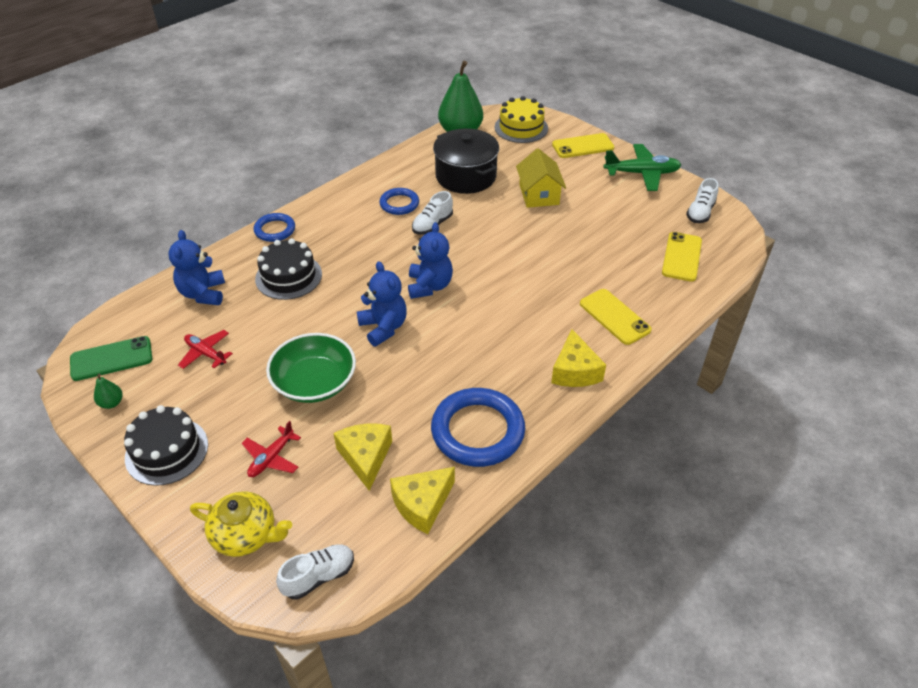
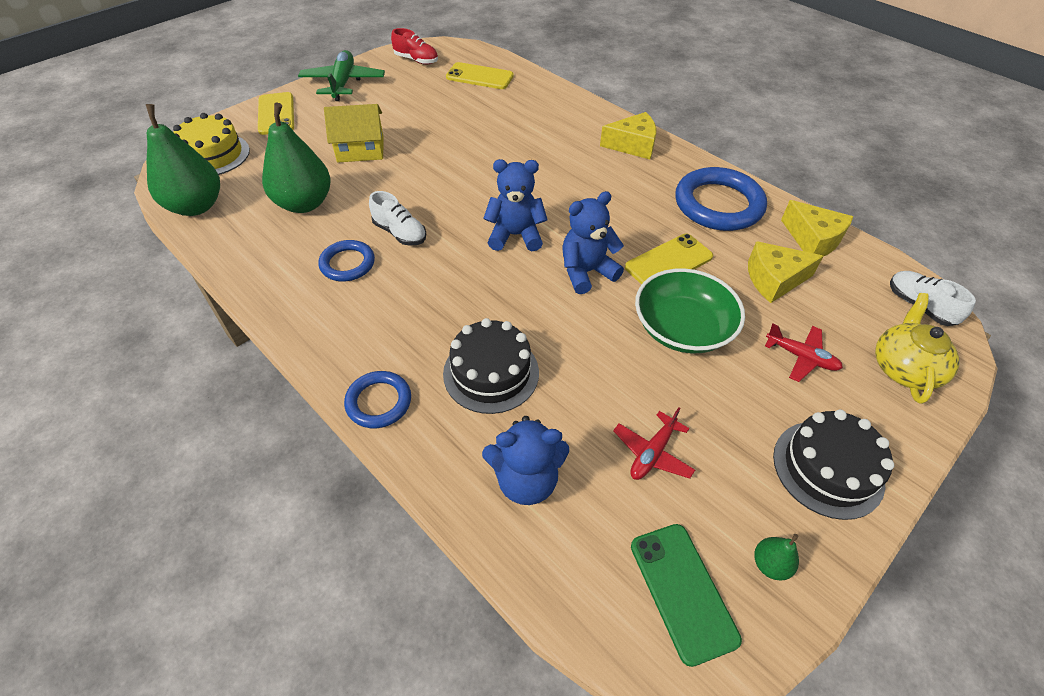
camera: 90 degrees left, 5 degrees up
(466, 176) = (304, 203): black pot -> green pear
(614, 317) = (561, 118): yellow phone -> yellow phone (668, 262)
(700, 213) = (416, 60): white shoe -> red shoe

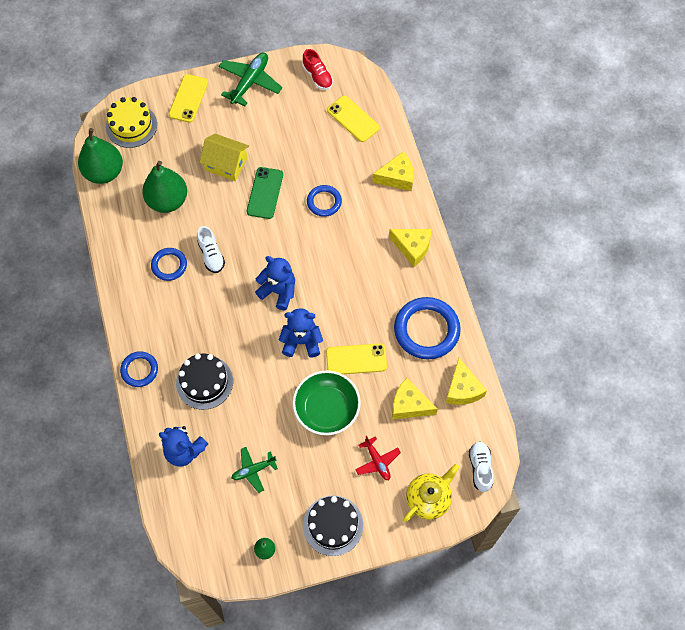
camera: 30 degrees right, 15 degrees up
(503, 143) = (324, 202): none -> blue ring
(564, 101) = (397, 177): none -> yellow cheese
(652, 453) = (253, 470): red plane -> green plane
(682, 591) = (217, 538): green phone -> green phone (265, 193)

